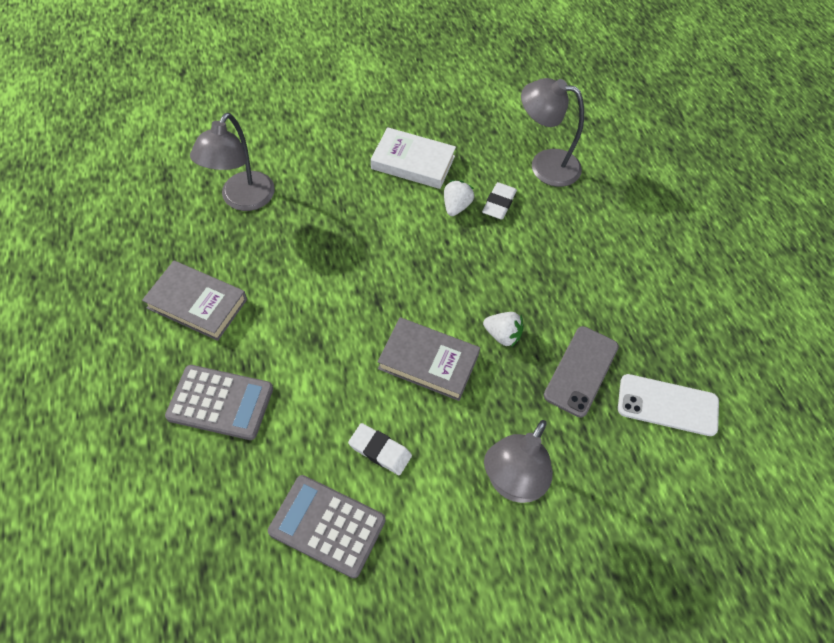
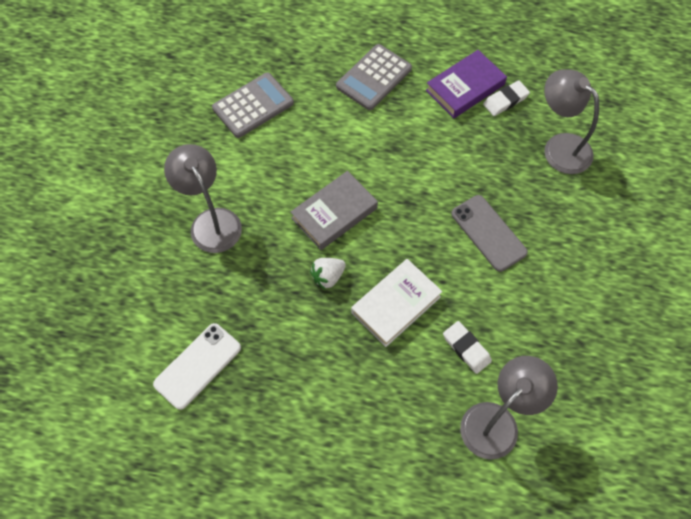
camera: 120 degrees right, 5 degrees up
(197, 303) = (465, 87): grey book -> purple book
(380, 451) = (284, 153): white eraser -> white eraser (505, 100)
(413, 162) = (551, 297): white book -> white book (396, 304)
(456, 206) = (479, 309): white strawberry -> none
(581, 371) = (264, 318): grey phone -> grey phone (488, 233)

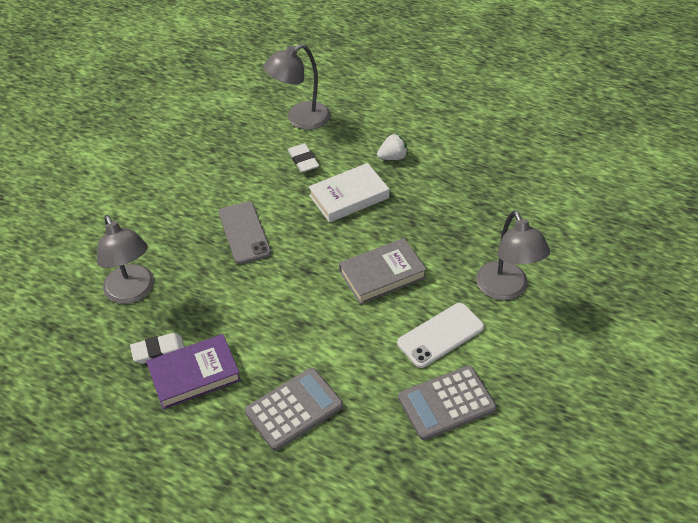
camera: 165 degrees left, 15 degrees down
(197, 366) = (524, 185): white phone -> white phone (440, 335)
(328, 277) = (402, 225): white strawberry -> white strawberry (393, 157)

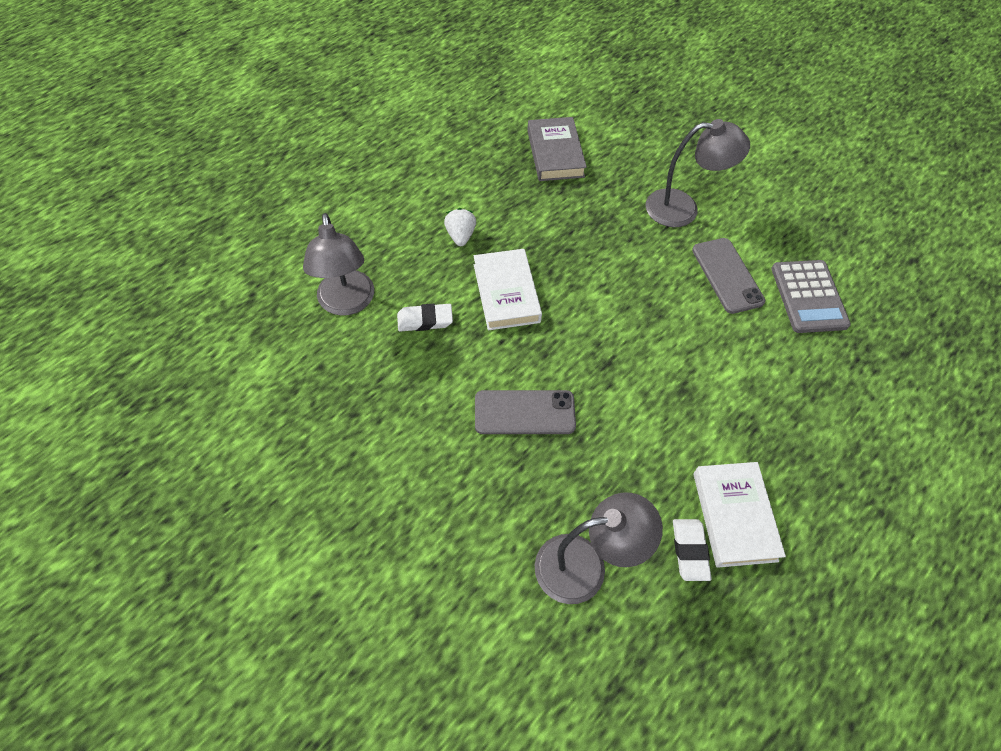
camera: 75 degrees left, 10 degrees up
(194, 375) = (734, 516): purple book -> white book
(294, 409) = (797, 426): grey calculator -> none
(382, 274) = (634, 298): grey book -> grey book (555, 153)
(440, 335) = (727, 275): white phone -> grey phone

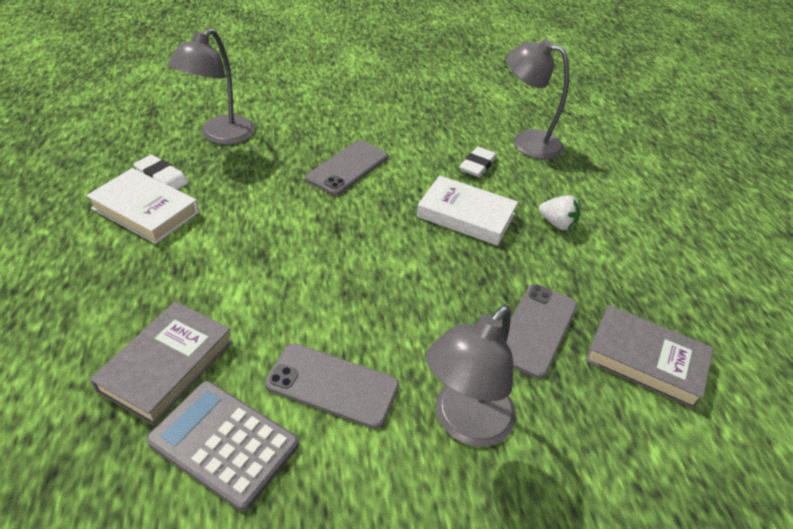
camera: 125 degrees right, 15 degrees down
(583, 207) = (536, 329): none -> grey phone
(809, 362) = (167, 365): none -> grey book

